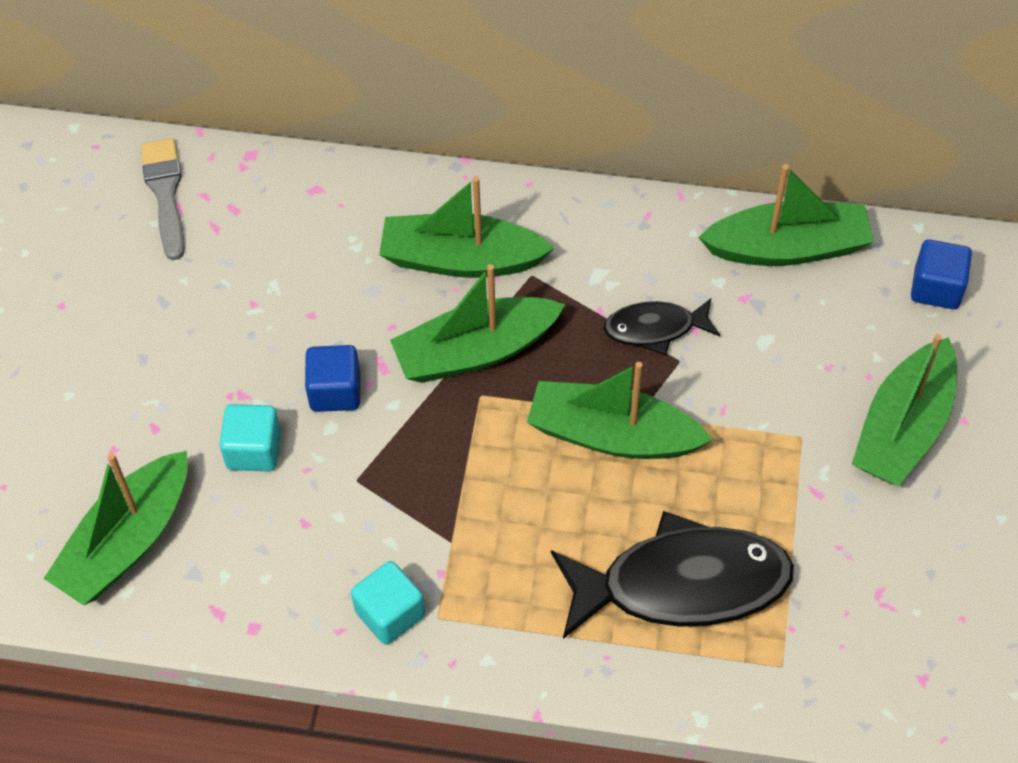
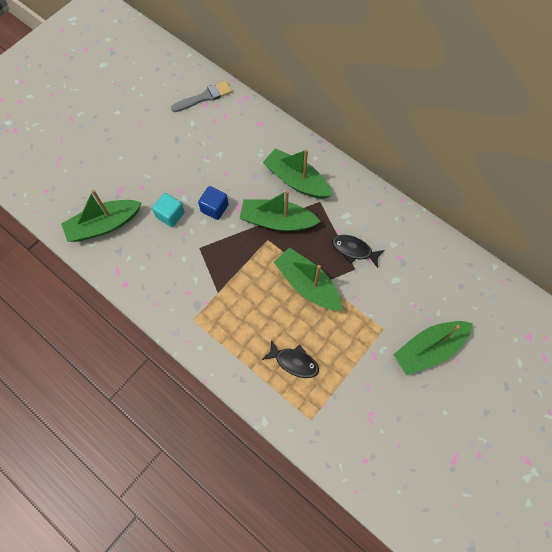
camera: 30 degrees right, 10 degrees up
(165, 193) = (204, 97): grey brush -> grey brush turned 45 degrees clockwise
(390, 614) = (176, 308): turquoise cube -> none
(682, 584) = (294, 362): black fish -> black fish, size x0.52
(788, 248) = (431, 245): green boat -> none
(936, 288) = (484, 297): blue cube -> none

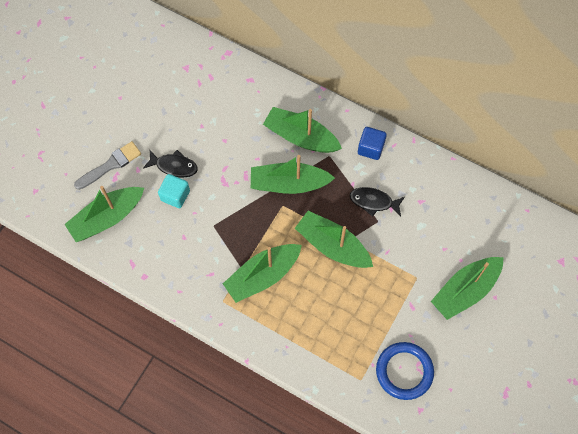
camera: 10 degrees left, 0 degrees up
(204, 97) = (184, 59): grey brush -> grey brush (110, 165)
(214, 208) = (220, 180): blue cube -> blue cube (370, 148)
(235, 302) = (262, 276): none -> green boat
(294, 362) = (333, 326): black fish -> black fish (174, 166)
(355, 419) = (404, 371): none -> blue ring

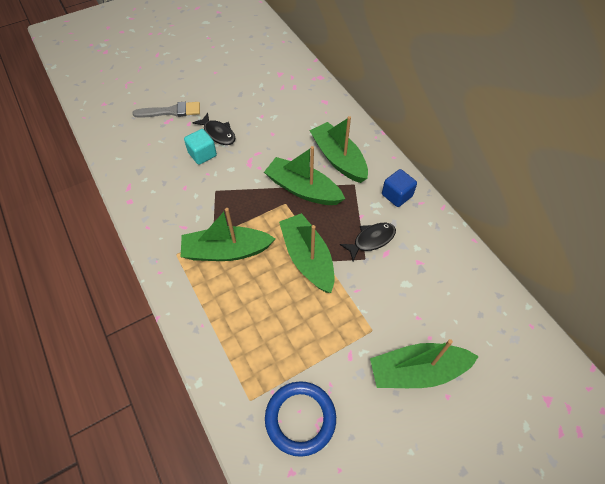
camera: 30 degrees right, 10 degrees down
(107, 218) = (138, 145): green boat -> none
(373, 202) = (371, 240): black fish -> black fish turned 105 degrees clockwise

